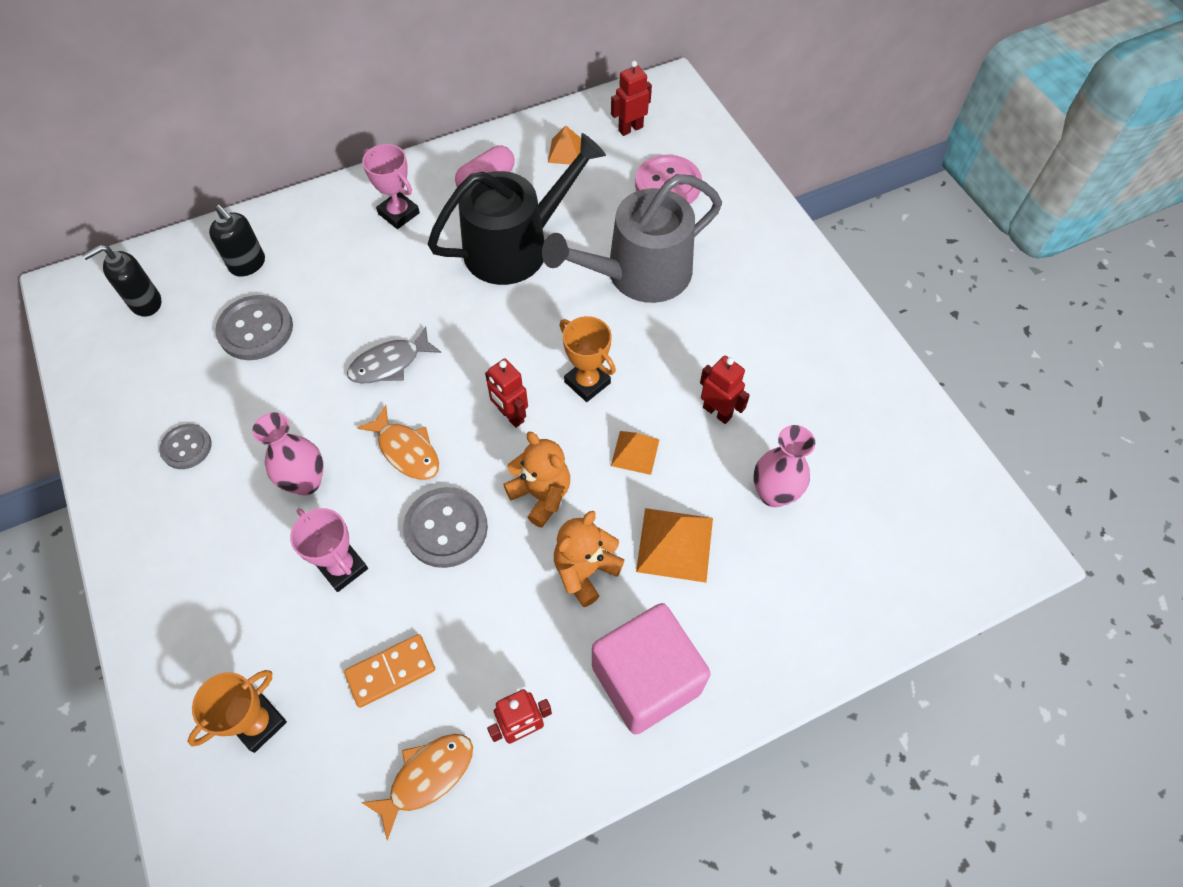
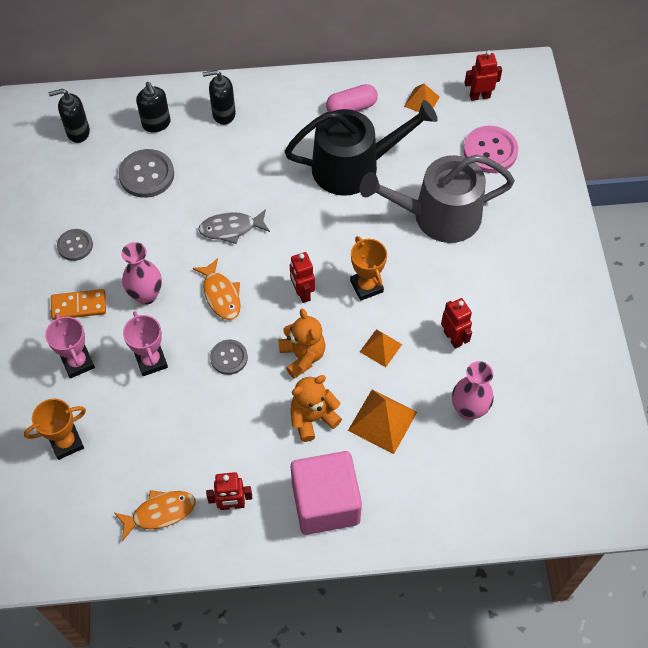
camera: 20 degrees right, 0 degrees up
(331, 230) = (223, 114): none -> black soap dispenser
(391, 671) = (159, 439): orange domino -> orange domino (79, 306)
(399, 213) = (277, 115): pink trophy -> pink trophy (78, 362)
(446, 528) = (229, 358): grey button -> grey button, size x0.62

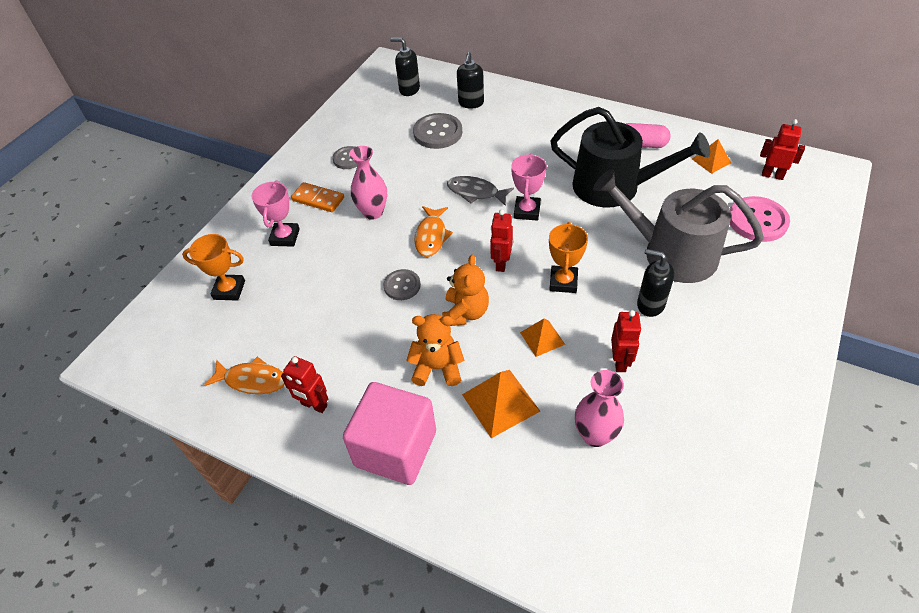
camera: 35 degrees right, 10 degrees down
(151, 361) = (339, 260): pink trophy -> pink trophy (527, 211)
(223, 114) = (528, 114): black soap dispenser -> black soap dispenser (650, 304)

